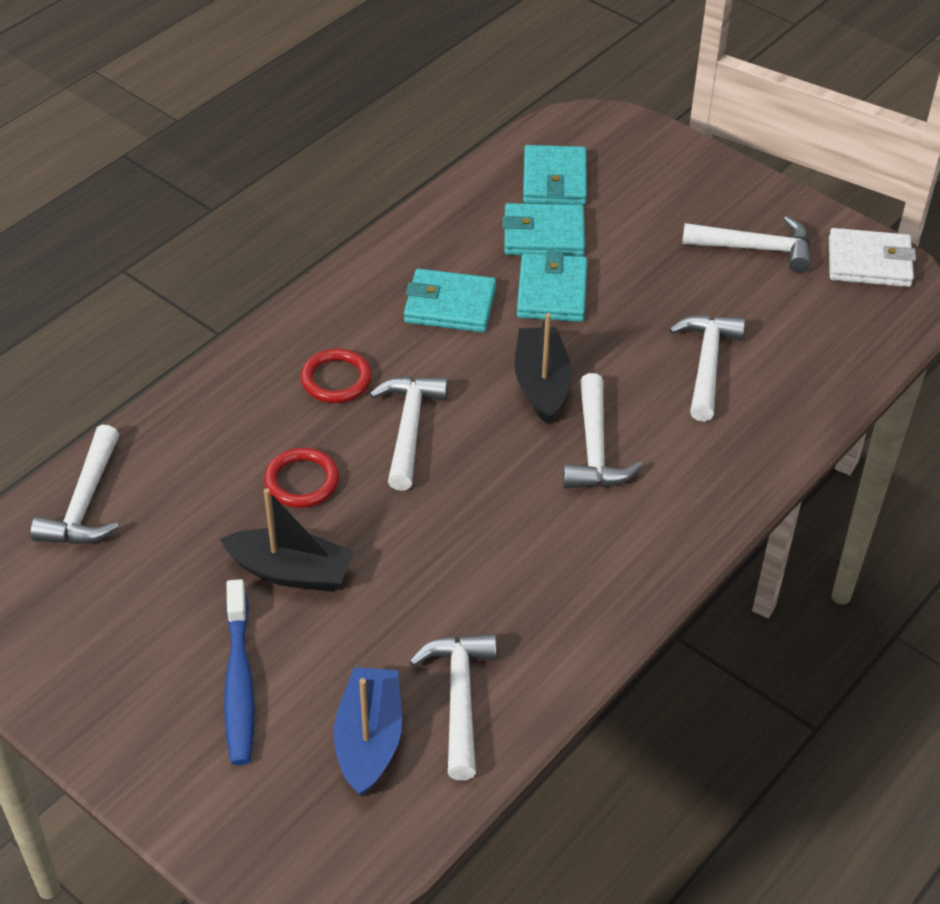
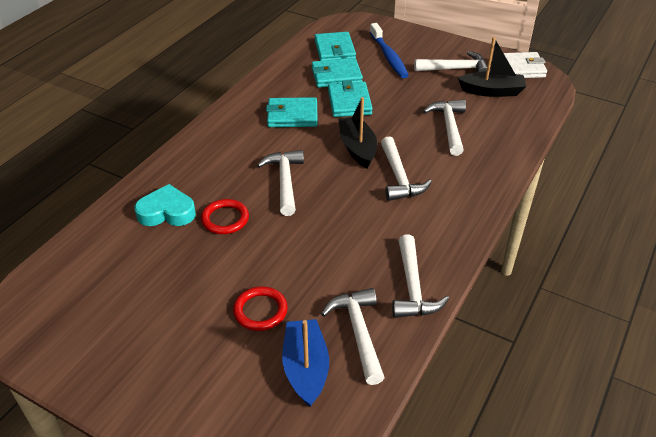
camera: 10 degrees left, 5 degrees down
(85, 503) = (86, 251): white hammer -> white hammer (413, 287)
(215, 455) = (167, 212): none -> turquoise heart
(239, 683) = (209, 346): blue toothbrush -> blue toothbrush (389, 57)
(291, 571) = (229, 272): black boat -> black boat (492, 91)
(336, 379) = (234, 161): red ring -> red ring (260, 311)

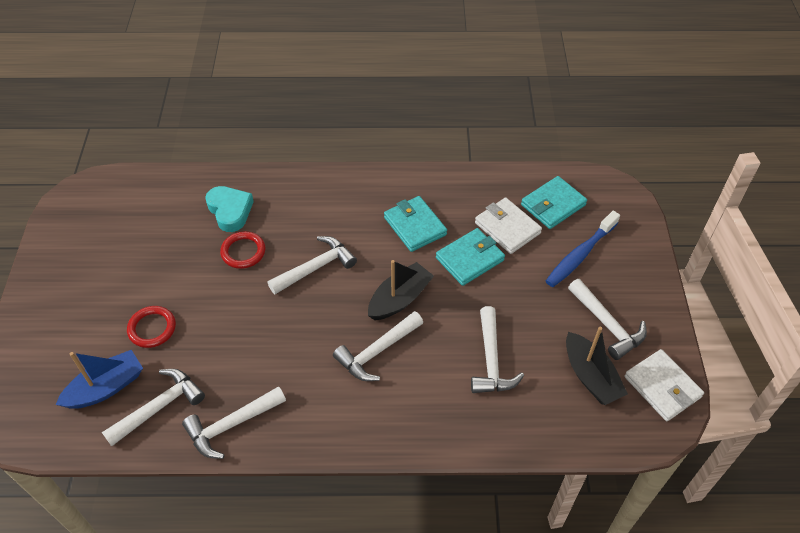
camera: 60 degrees right, 10 degrees up
(336, 76) = (507, 228): turquoise wallet -> white wallet
(449, 126) = (491, 360): white hammer -> white hammer turned 120 degrees clockwise

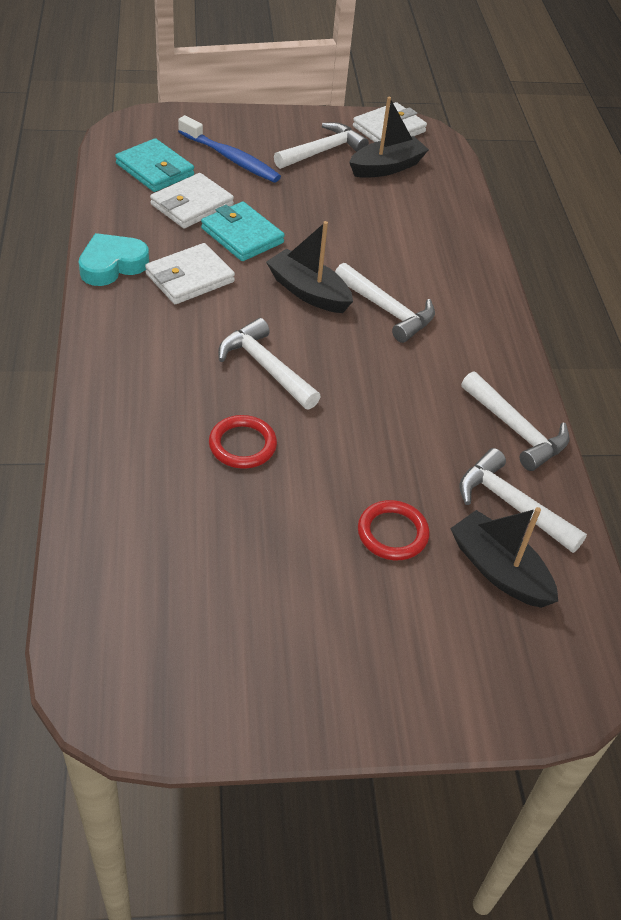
camera: 100 degrees left, 5 degrees down
(106, 387) = (499, 570): blue boat -> black boat
(230, 211) = (160, 469): turquoise heart -> turquoise heart (112, 265)
(415, 226) = (189, 278): turquoise wallet -> white wallet
(491, 360) = (381, 227): white hammer -> none

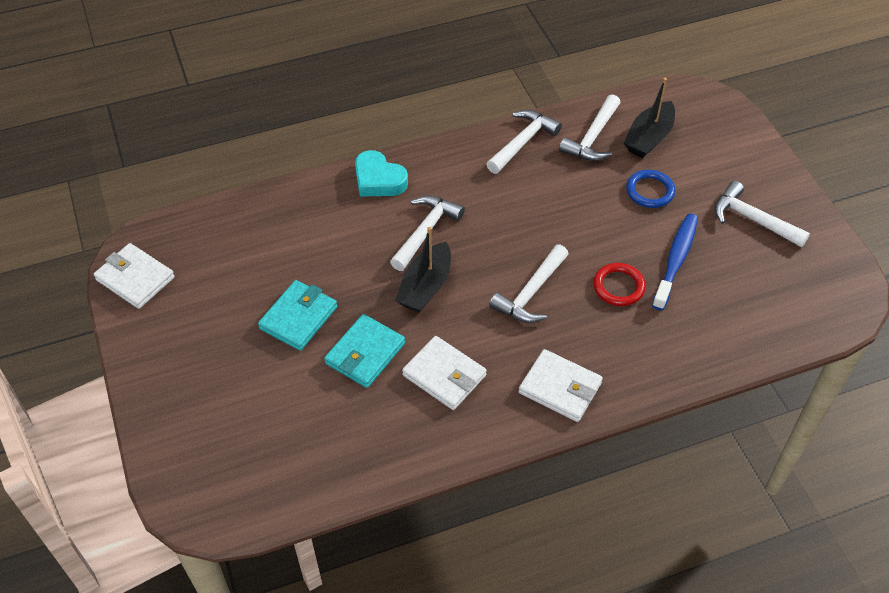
camera: 100 degrees left, 5 degrees up
(112, 265) = (452, 441): turquoise heart -> turquoise heart (378, 180)
(155, 169) = (280, 459): turquoise wallet -> turquoise wallet (298, 318)
(192, 205) = (332, 407): white wallet -> white wallet (560, 388)
(231, 158) = (236, 398): blue toothbrush -> blue toothbrush (676, 260)
(323, 151) = (195, 324): white hammer -> white hammer (752, 219)
(387, 167) = (208, 268): black boat -> none
(392, 533) = (650, 191): red ring -> blue ring

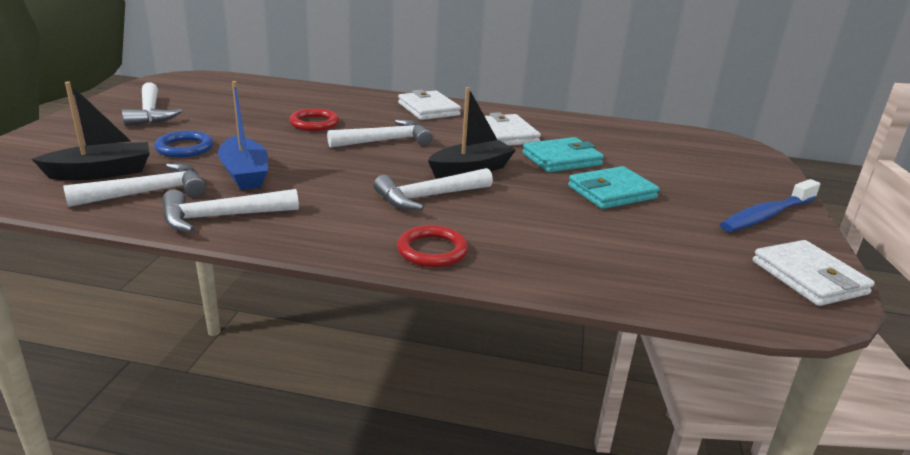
camera: 150 degrees left, 25 degrees down
(378, 180) = (432, 250): turquoise heart -> red ring
(568, 186) = (245, 174): none -> blue boat
(676, 260) = (248, 118): blue toothbrush -> blue toothbrush (766, 215)

